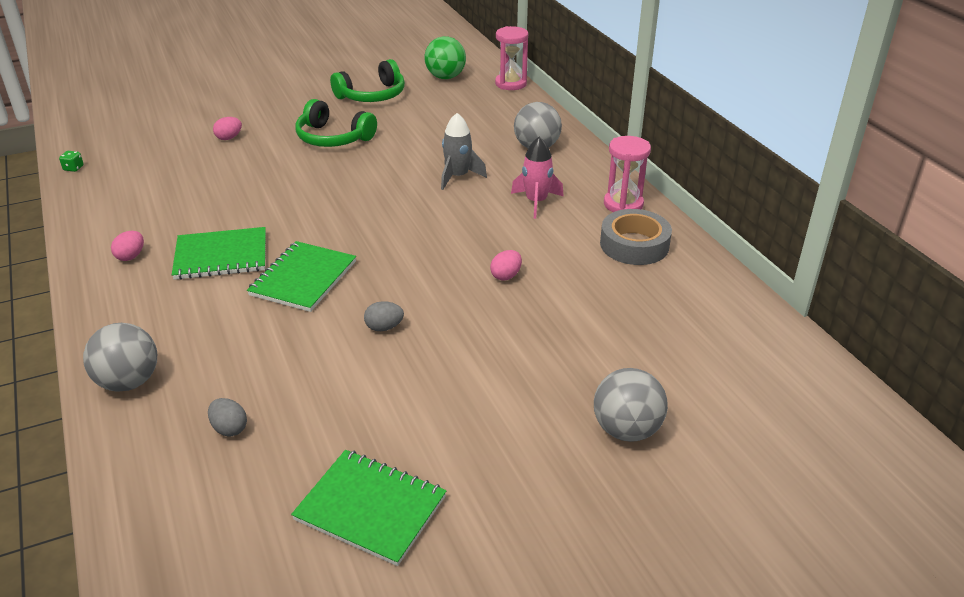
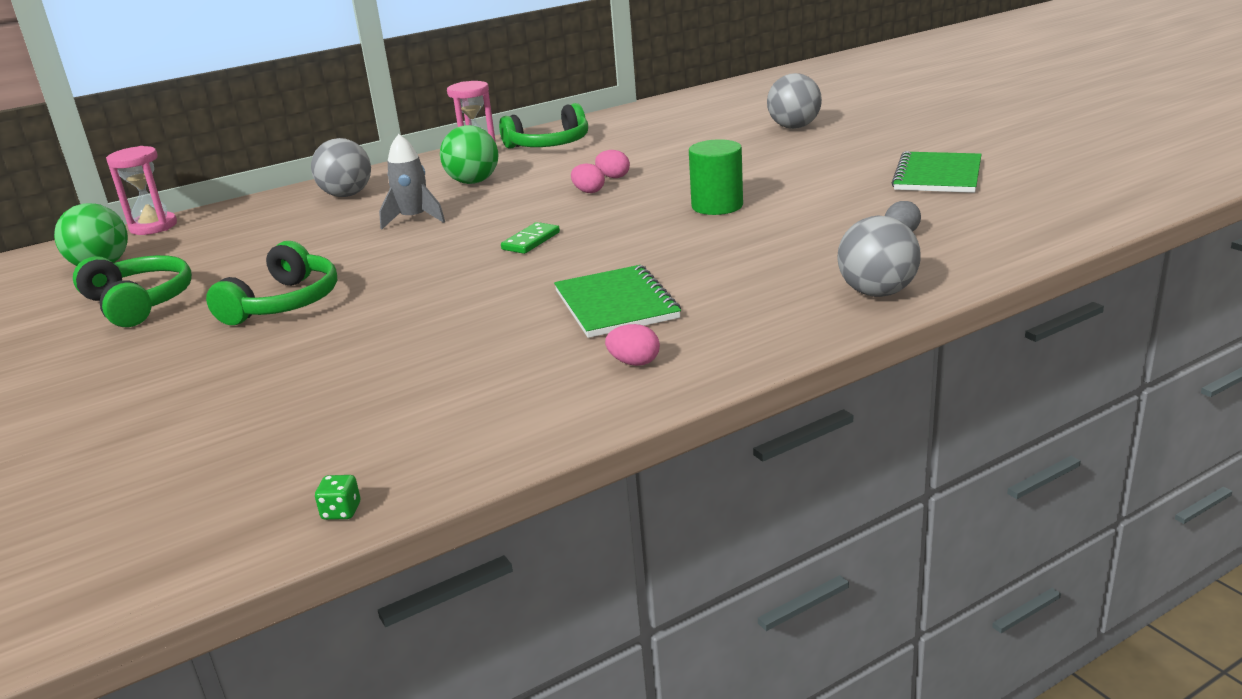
camera: 95 degrees left, 10 degrees down
(229, 138) = (255, 382): pink egg -> pink egg (588, 191)
(303, 278) = (648, 252): green notebook -> none
(371, 226) = (531, 241): none -> green domino
(384, 327) = (717, 206): grey egg -> green cylinder
(536, 202) = (473, 182): pink rocket -> green ball
(634, 245) = (549, 144): grey tape -> green headphones

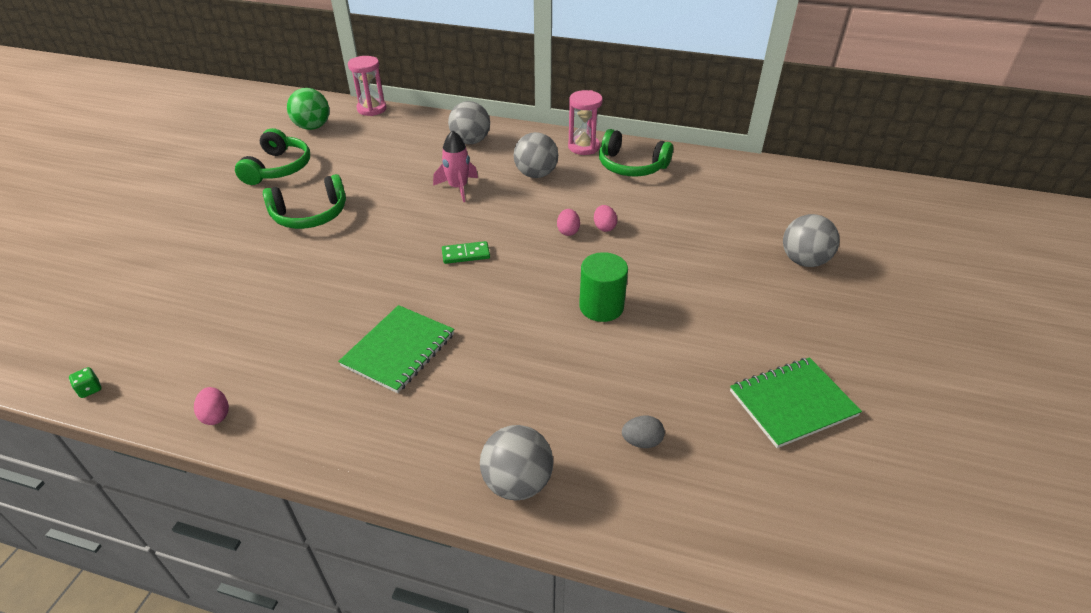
camera: 45 degrees right, 15 degrees up
(414, 219) = (458, 188): grey rocket -> pink rocket
(473, 182) = (536, 174): green ball -> grey ball
(634, 362) = (320, 407): pink egg -> pink egg (216, 415)

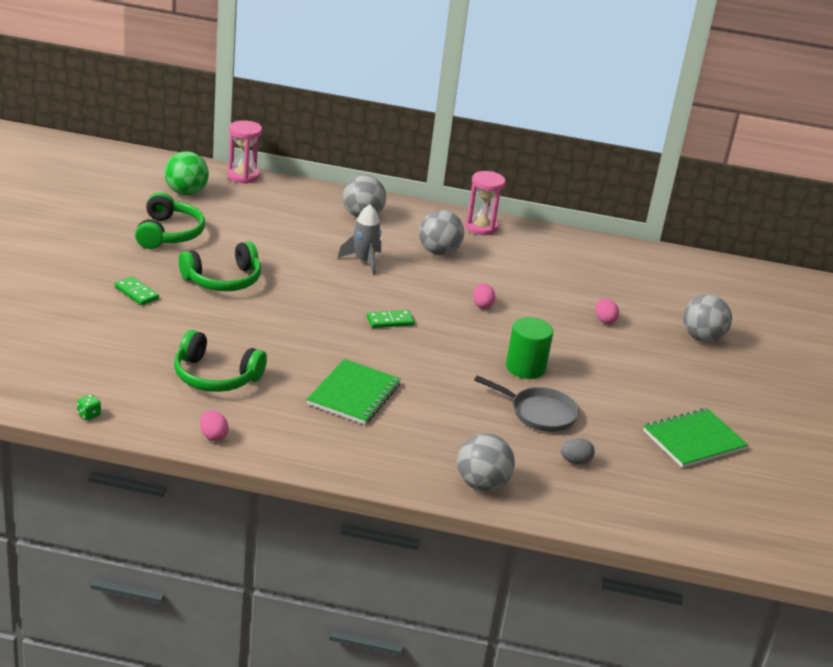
camera: 10 degrees left, 10 degrees down
(217, 233) = (136, 293): none -> green domino
(458, 188) = (364, 261): pink rocket -> grey rocket
(604, 227) = (516, 303): pink egg -> pink egg (604, 320)
(607, 369) = (539, 413): none -> grey pan
(631, 166) = (532, 248): green headphones -> green headphones (215, 376)

